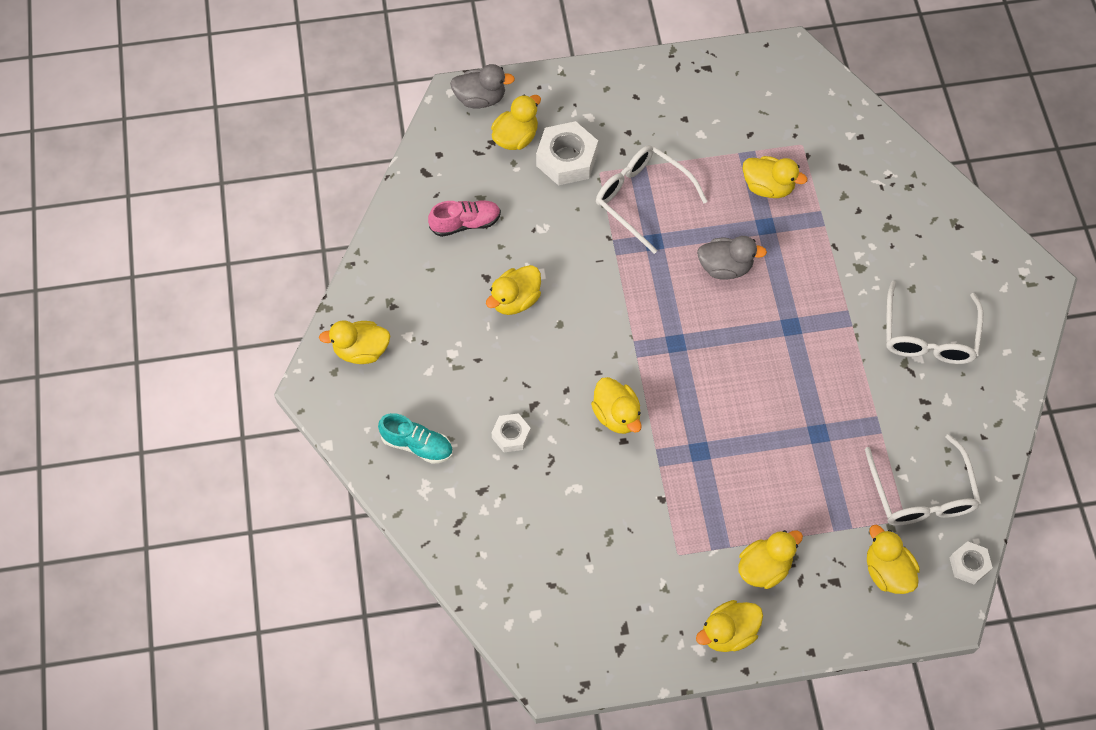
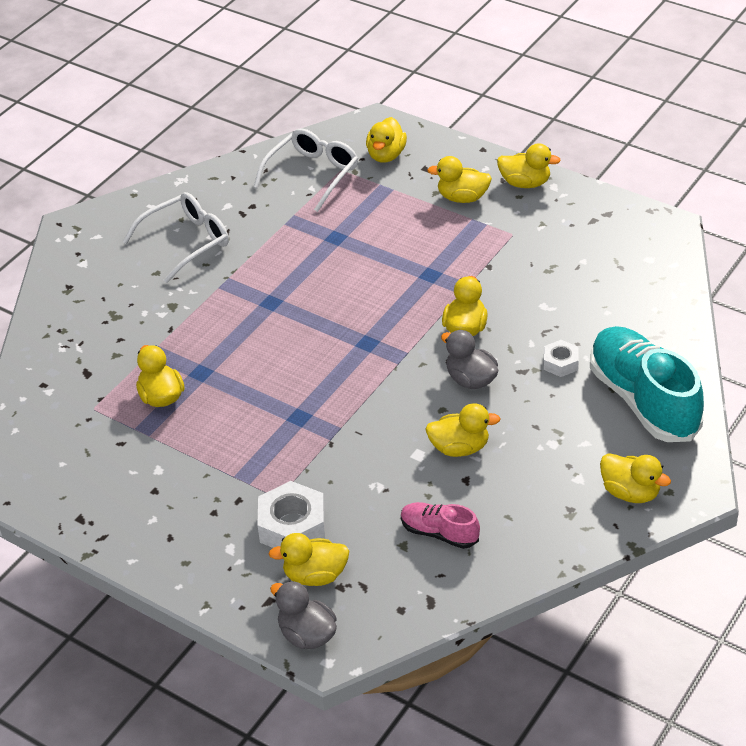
camera: 135 degrees left, 20 degrees down
(417, 445) = (643, 400): turquoise shoe -> turquoise shoe, size x2.02
(642, 198) = (268, 453): white glasses -> none
(725, 267) = (267, 366): grey duck -> grey duck (470, 379)
(969, 565) = (332, 132): white nut -> none

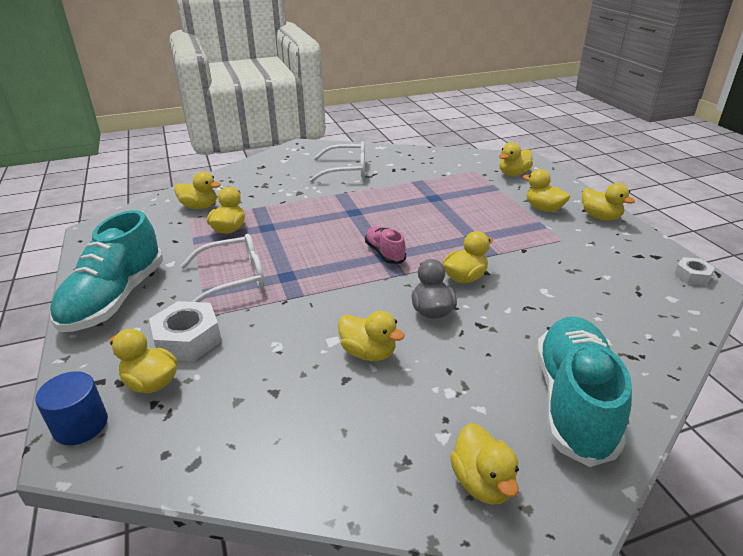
camera: 35 degrees right, 10 degrees down
(80, 386) = (199, 207): none -> yellow duck
(161, 534) = (115, 299): none -> turquoise shoe
(307, 635) = (80, 425): grey duck -> blue cylinder
(312, 174) = (456, 167): white glasses -> white glasses (233, 278)
(439, 533) = (274, 409): pink shoe -> pink shoe (385, 253)
(560, 363) = (519, 334): white nut -> white nut (692, 276)

